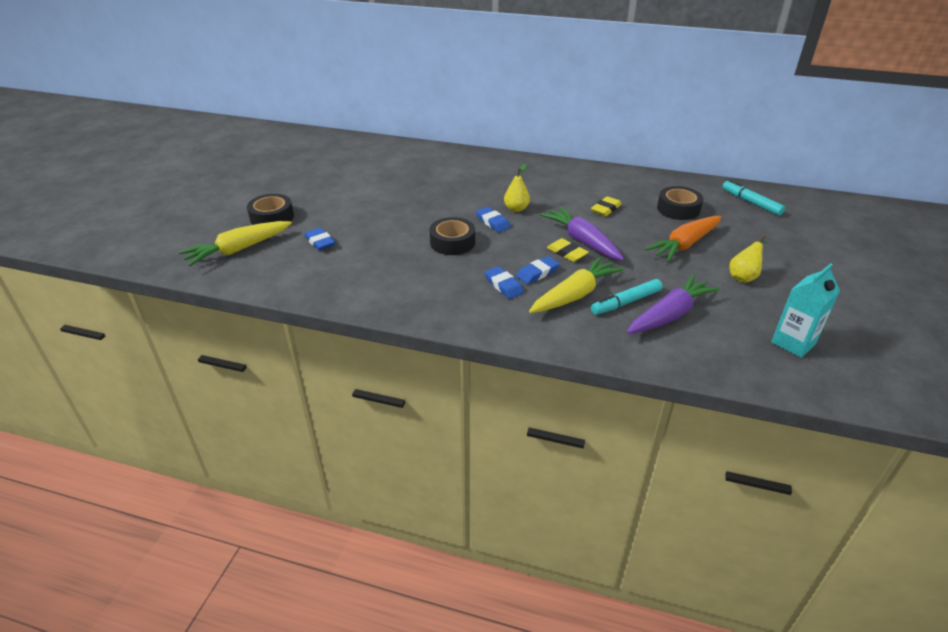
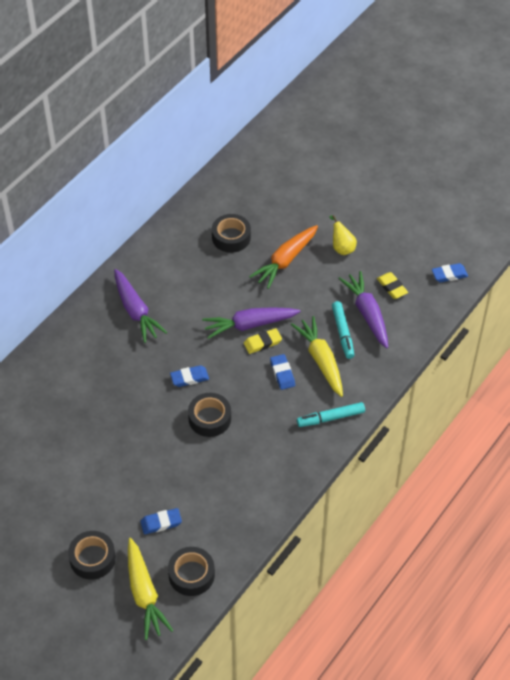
camera: 70 degrees left, 15 degrees up
(264, 270) = (191, 574): none -> black tape
(503, 285) = (289, 402): blue eraser -> blue eraser (449, 275)
(516, 209) = (174, 352): yellow pear -> none
(546, 182) = (136, 311): none -> purple carrot
(606, 209) = (207, 287): yellow eraser -> yellow eraser (392, 287)
(684, 245) = (285, 260): orange carrot -> orange carrot turned 60 degrees clockwise
(751, 202) = (244, 184): turquoise marker -> turquoise marker (331, 418)
(793, 343) = (421, 262): turquoise carton -> none

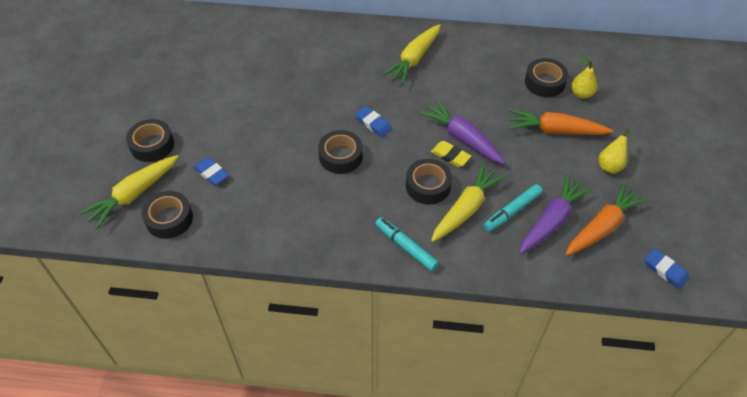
camera: 60 degrees right, 0 degrees up
(136, 311) = (414, 59): purple carrot -> yellow carrot
(261, 221) = (581, 94): none -> yellow pear
(282, 373) = (428, 186): blue eraser -> black tape
(392, 287) = (602, 227): yellow eraser -> orange carrot

